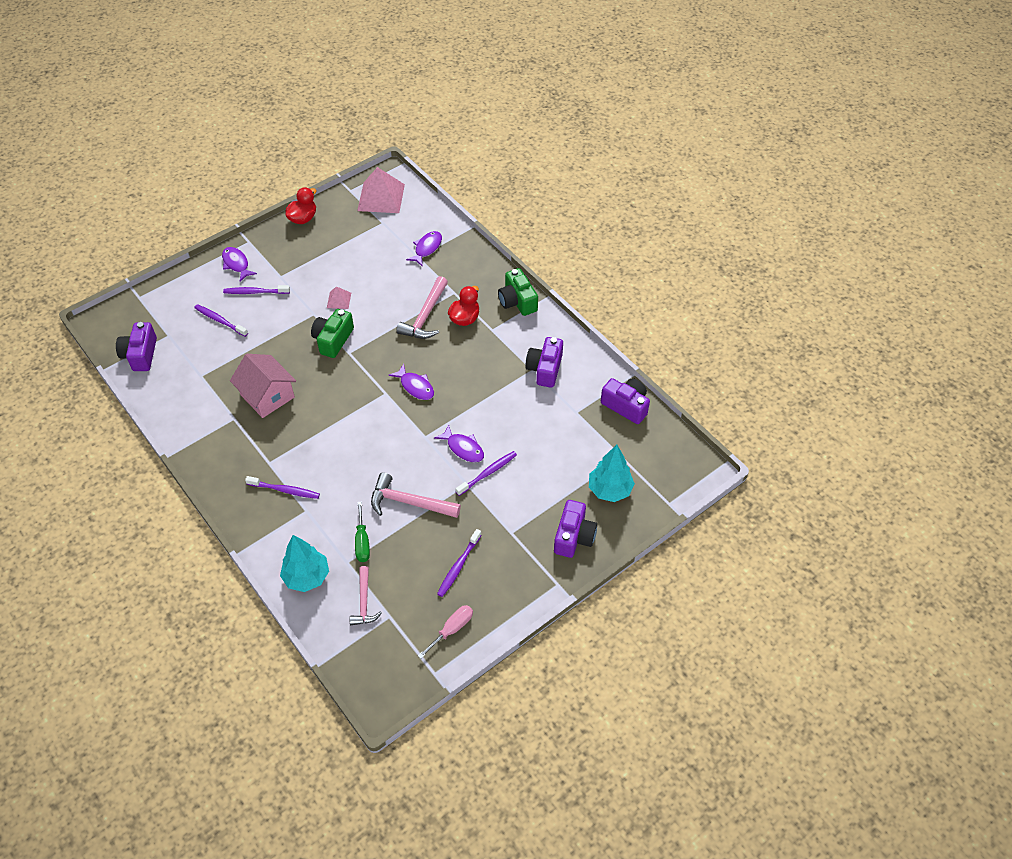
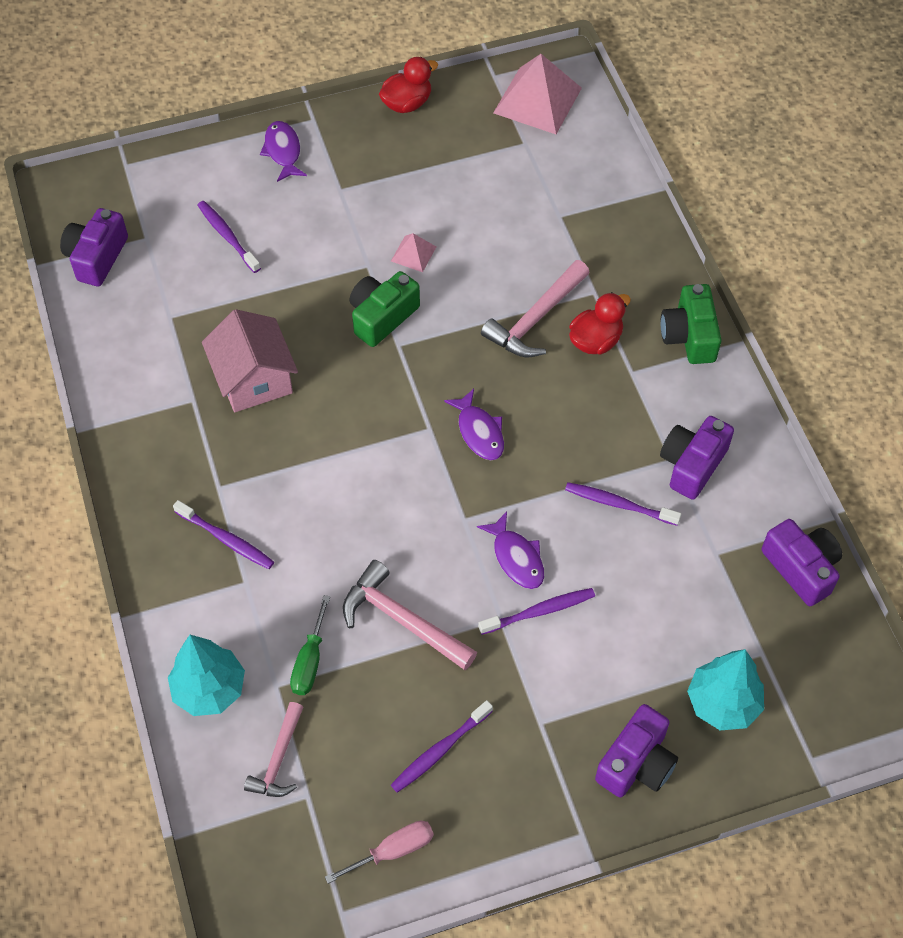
camera: 20 degrees right, 5 degrees up
(255, 292) = (294, 205): purple toothbrush -> purple toothbrush (619, 504)
(427, 248) = (578, 205): purple fish -> none

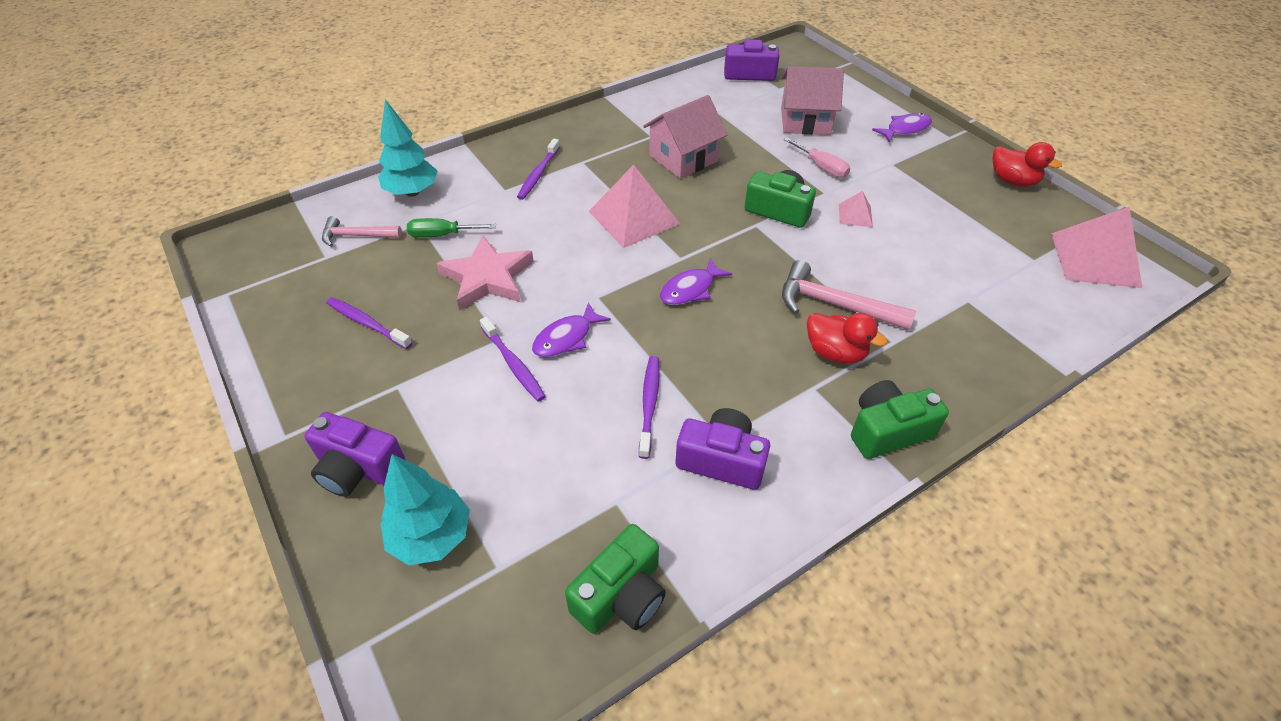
camera: 75 degrees right, 10 degrees down
(227, 236) = (805, 121): purple toothbrush -> pink house
(346, 455) = (634, 217): none -> pink pyramid
(393, 851) = (276, 312): pink screwdriver -> pink screwdriver (821, 167)
(402, 620) = (487, 278): pink hammer -> pink star
(801, 568) = (621, 595): purple camera -> green camera

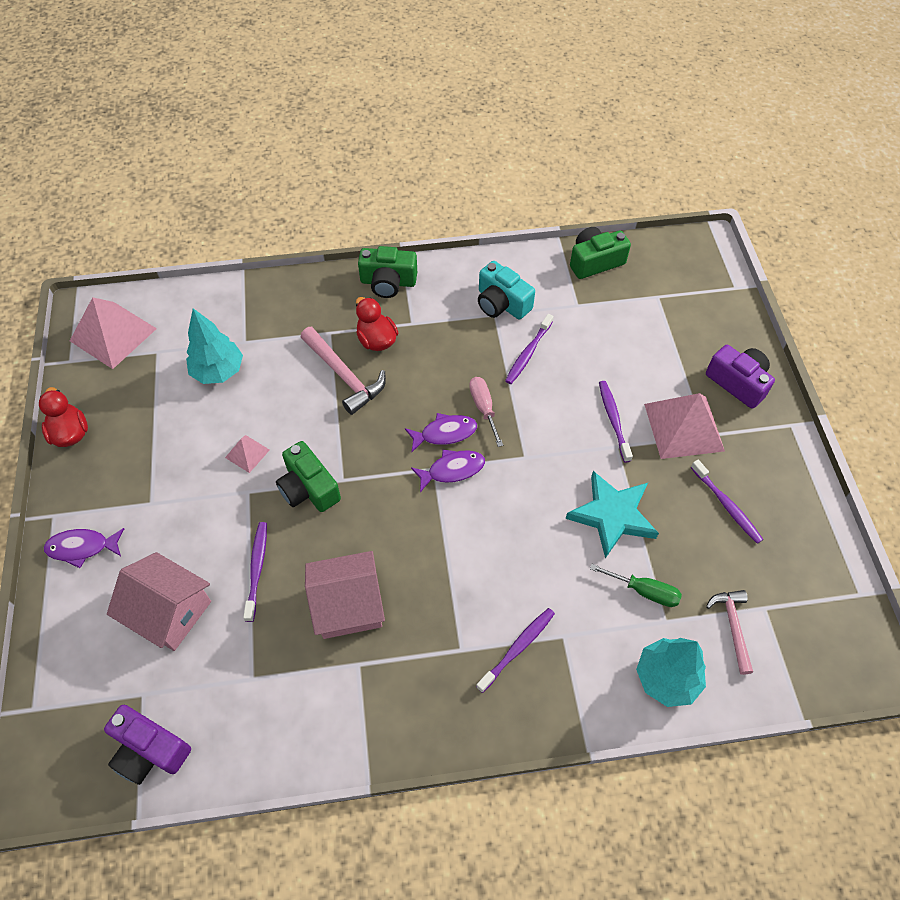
camera: 155 degrees left, 10 degrees up
(357, 236) = (732, 627): pink hammer -> pink hammer turned 120 degrees counterclockwise
(431, 536) = (694, 325): turquoise tree -> turquoise tree (218, 371)
(487, 278) = (612, 515): pink star -> turquoise star
(566, 338) = (565, 427): purple fish -> purple fish (452, 470)
(634, 217) = (448, 536): pink pyramid -> pink pyramid (683, 427)
(721, 460) = (501, 303): purple camera -> turquoise camera
(769, 156) = (257, 569): none -> purple toothbrush
(821, 167) = (220, 528): pink screwdriver -> pink screwdriver (484, 408)

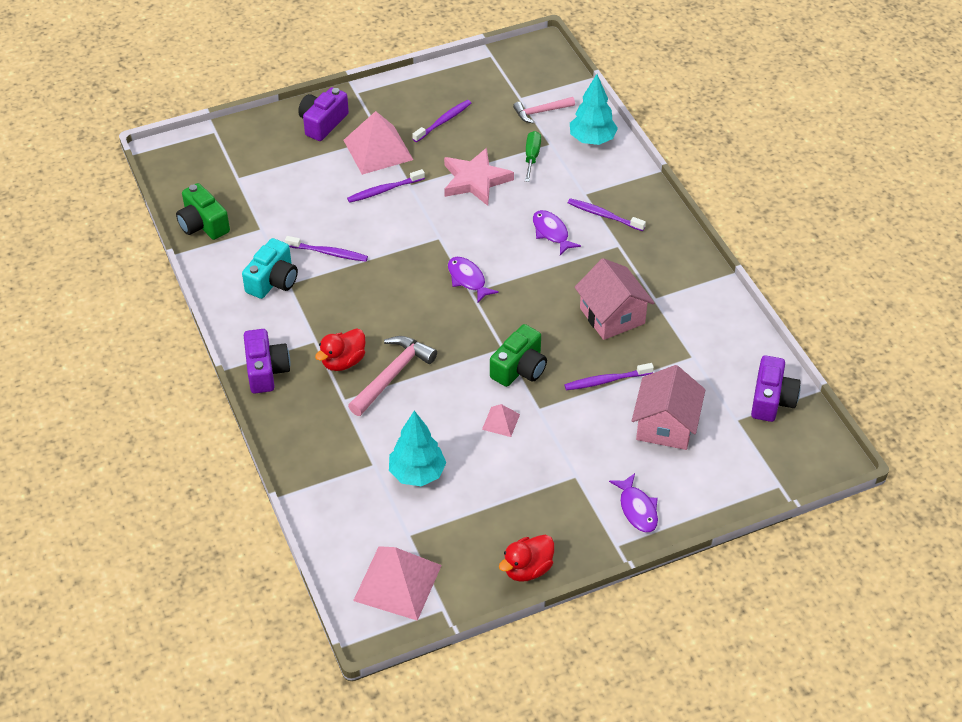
camera: 105 degrees left, 10 degrees down
(388, 282) = (266, 370): green camera -> purple camera
(445, 433) = (432, 291): purple fish -> purple fish (551, 232)
(484, 408) = (398, 271): pink screwdriver -> none
(612, 515) = (475, 180): turquoise star -> pink star

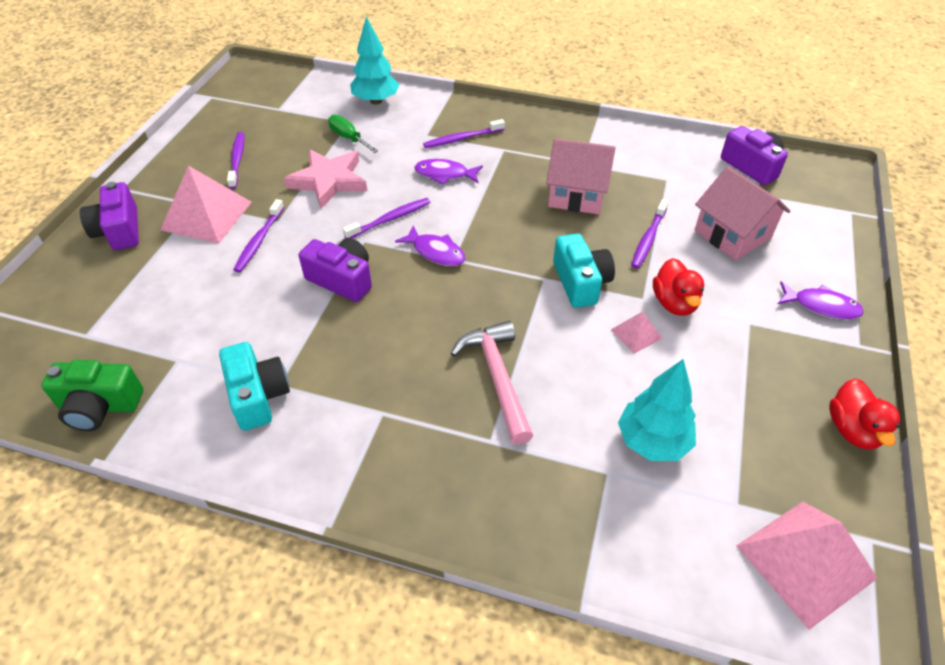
camera: 50 degrees left, 0 degrees up
(266, 370) = (376, 486): purple camera -> purple camera (342, 279)
(328, 253) = (280, 327): purple toothbrush -> purple toothbrush (390, 219)
(343, 361) = (437, 407): red duck -> red duck (674, 303)
(467, 279) = (436, 252): purple fish -> purple fish turned 150 degrees counterclockwise
(519, 368) = (581, 282): green camera -> turquoise camera
(541, 112) = (309, 107): pink hammer -> none

